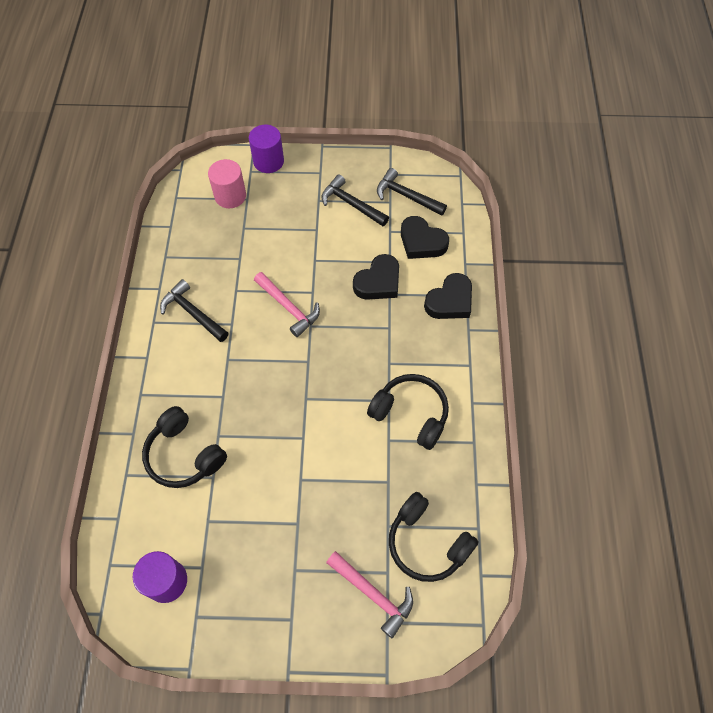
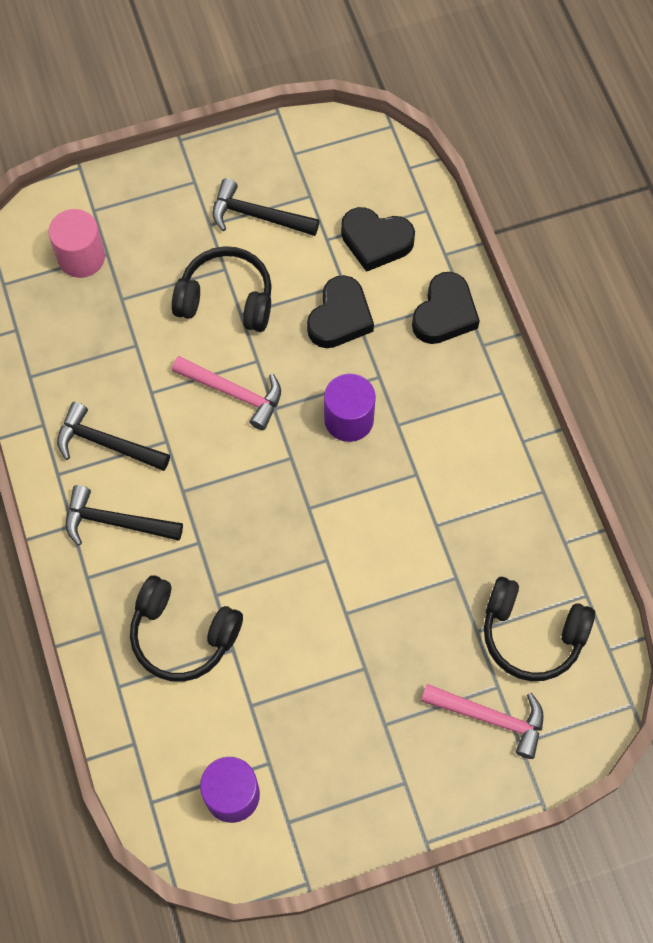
camera: 20 degrees left, 5 degrees up
(268, 161) = (113, 187): purple cylinder -> purple cylinder (349, 419)
(406, 196) = (329, 180): black hammer -> black hammer (116, 522)
(410, 414) = (451, 482): black headphones -> black headphones (226, 299)

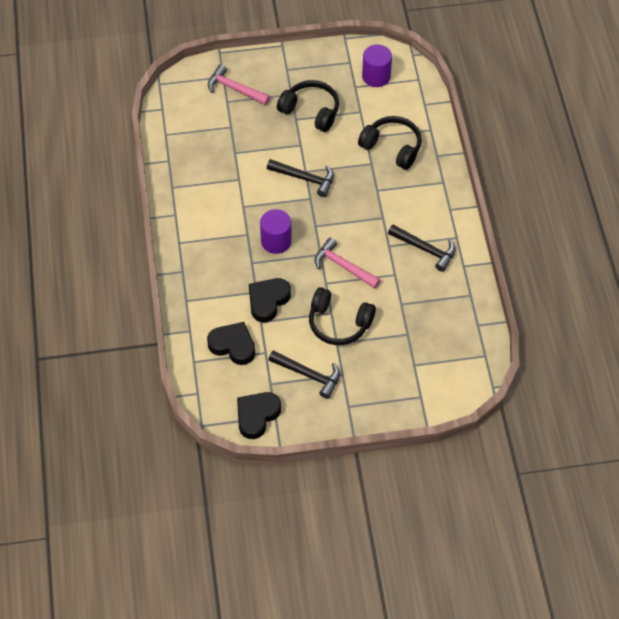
camera: 170 degrees left, 10 degrees down
(81, 257) = (431, 365): pink cylinder -> none
(116, 522) = (424, 207): black hammer -> black hammer (305, 178)
(444, 313) = (200, 293): black heart -> black heart (257, 416)
(531, 634) = (201, 121): black headphones -> black headphones (311, 111)

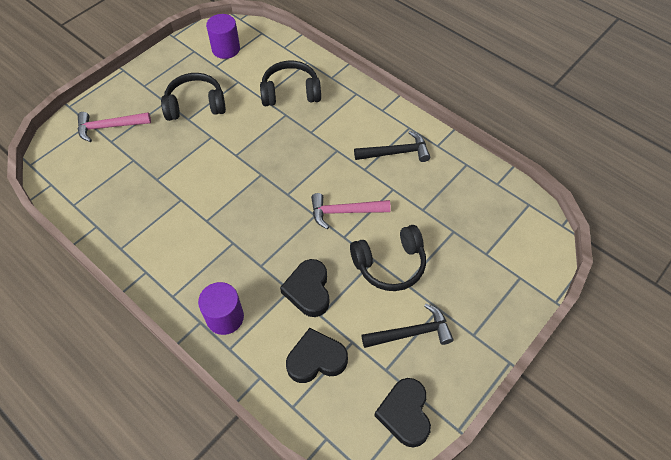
camera: 40 degrees left, 0 degrees up
(276, 241) = (265, 231): purple cylinder -> purple cylinder (225, 317)
(305, 178) = (241, 161): black hammer -> none

